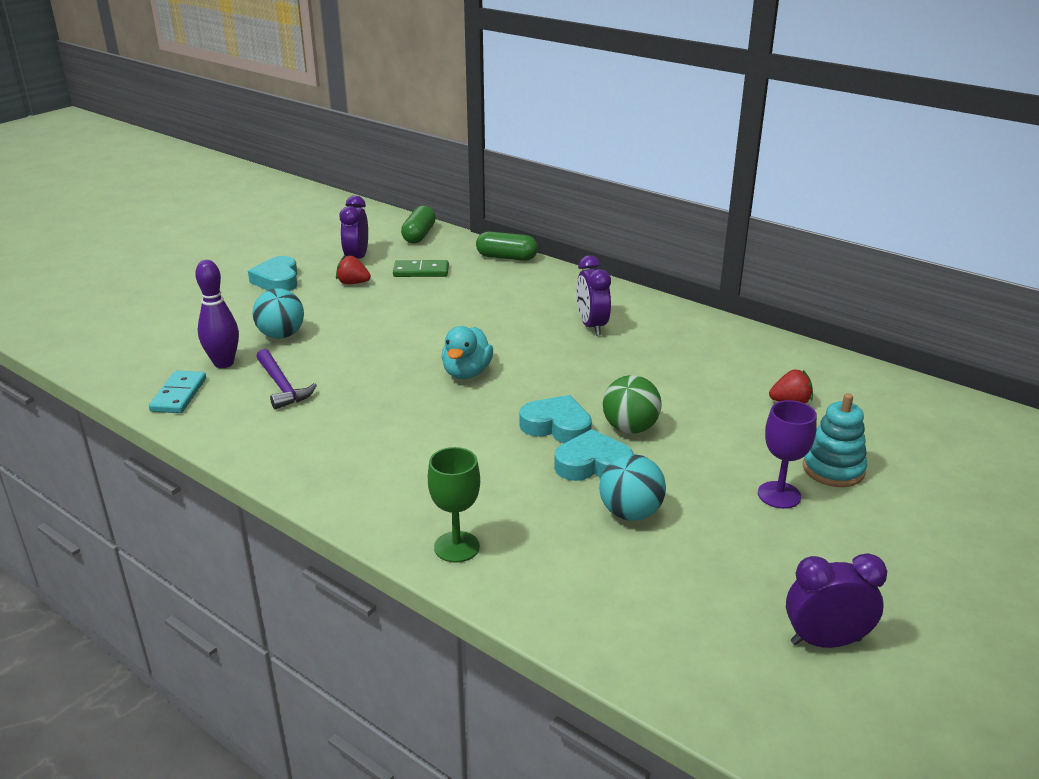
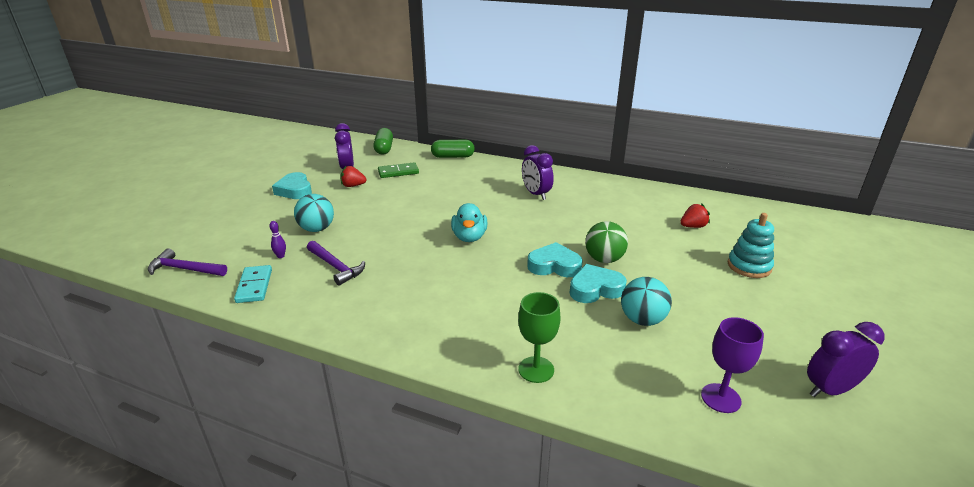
camera: 15 degrees left, 0 degrees up
(111, 363) = (185, 269): none -> purple hammer
(224, 363) = (280, 256): purple bowling pin -> purple bowling pin, size x0.46
(779, 495) = (728, 289): purple goblet -> purple goblet (720, 398)

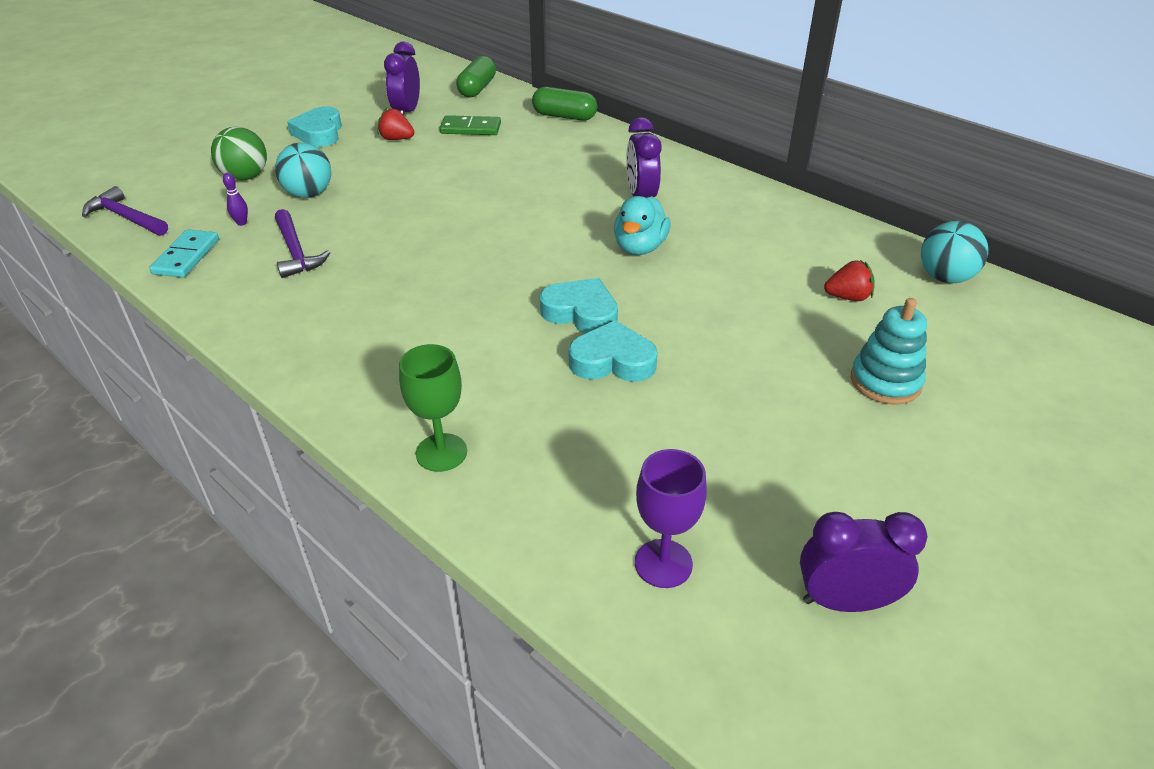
camera: 20 degrees right, 10 degrees up
(469, 237) = (495, 245): turquoise duck -> turquoise duck (640, 247)
(604, 259) = (661, 319): green ball -> green ball (245, 177)
(642, 320) = (644, 422): turquoise ball -> turquoise ball (945, 278)

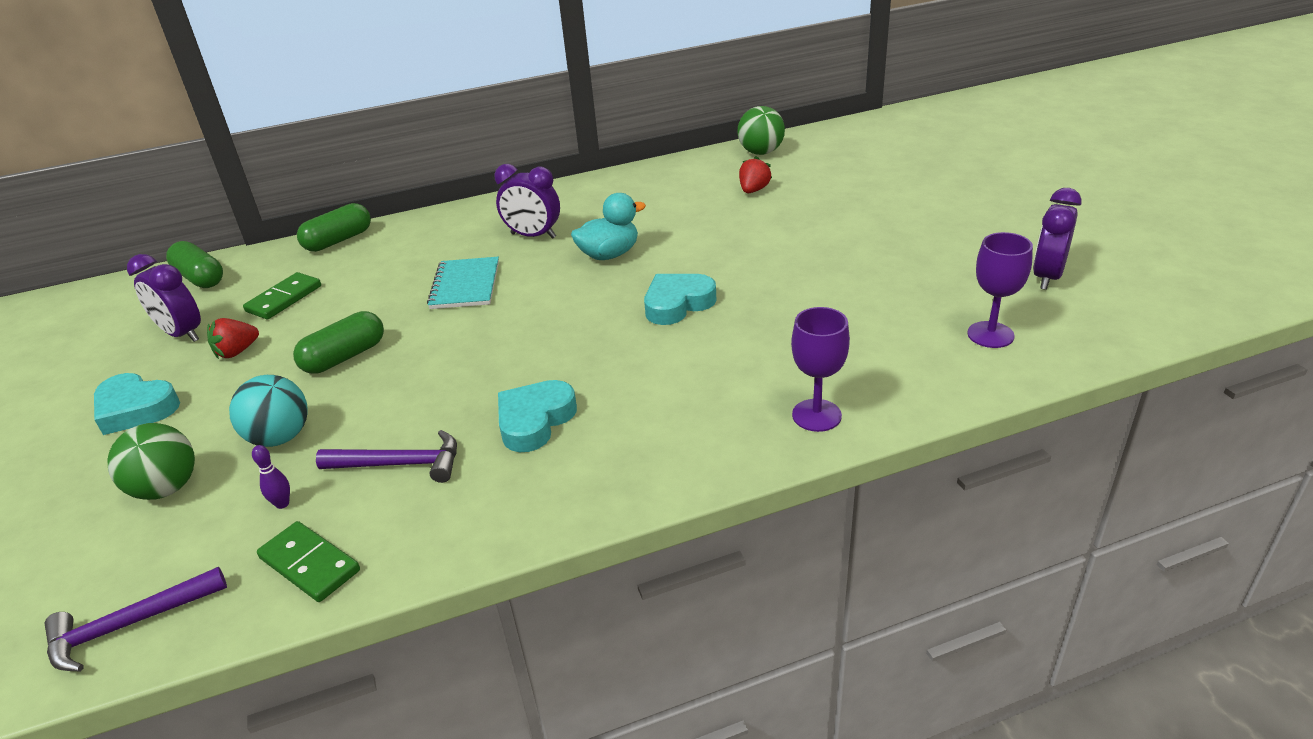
camera: 60 degrees left, 5 degrees down
(186, 256) = (309, 564): turquoise domino -> green domino
(411, 181) = (344, 357): none -> green capsule
(441, 452) = (816, 415): green goblet -> purple goblet
(538, 194) = (465, 285): none -> turquoise notebook
(612, 361) = (754, 303): turquoise heart -> turquoise heart (535, 421)
(640, 247) = (609, 255): turquoise duck -> turquoise duck turned 75 degrees counterclockwise
(885, 381) = (854, 205): turquoise stacking toy -> none
(945, 278) = (761, 152): turquoise ball -> green ball

